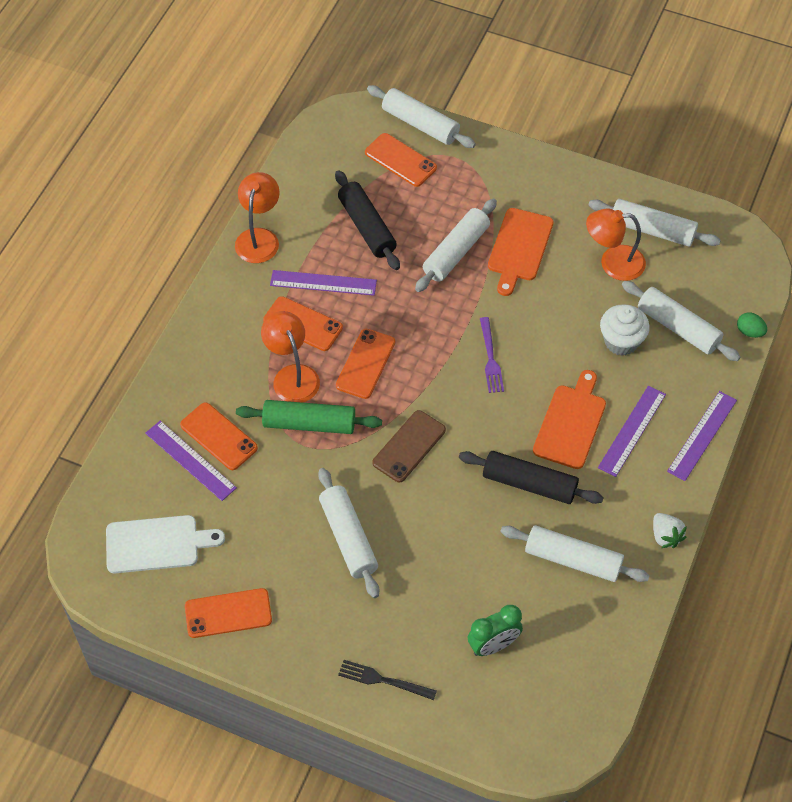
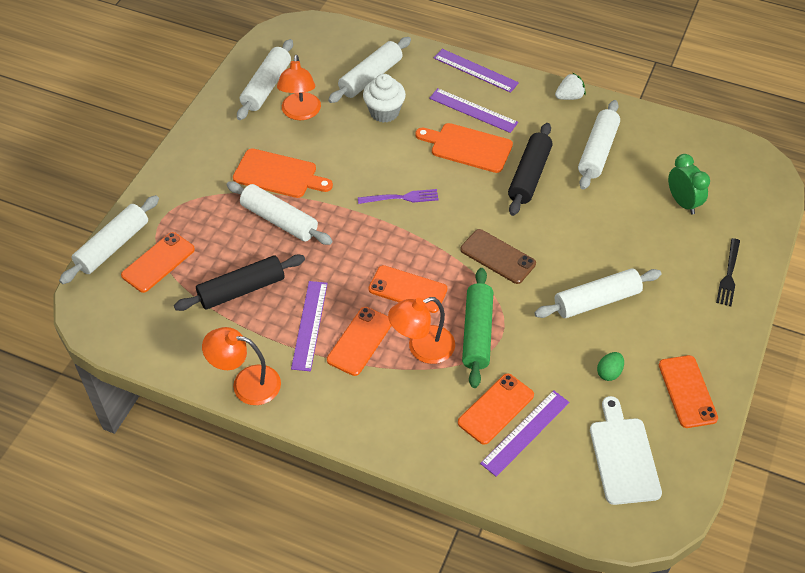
camera: 90 degrees left, 5 degrees down
(749, 332) = (376, 37): green egg -> green egg (609, 372)

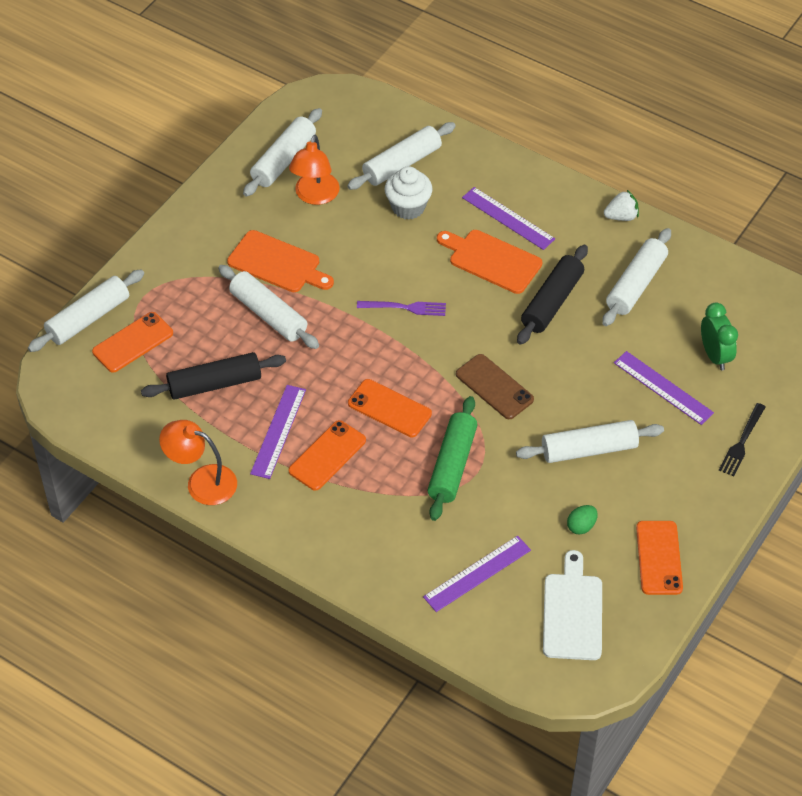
camera: 10 degrees right, 0 degrees up
(422, 348) = (390, 472): orange lamp -> none
(475, 70) = (522, 171): purple ruler -> purple ruler (663, 387)
(496, 409) = (452, 545): orange phone -> none

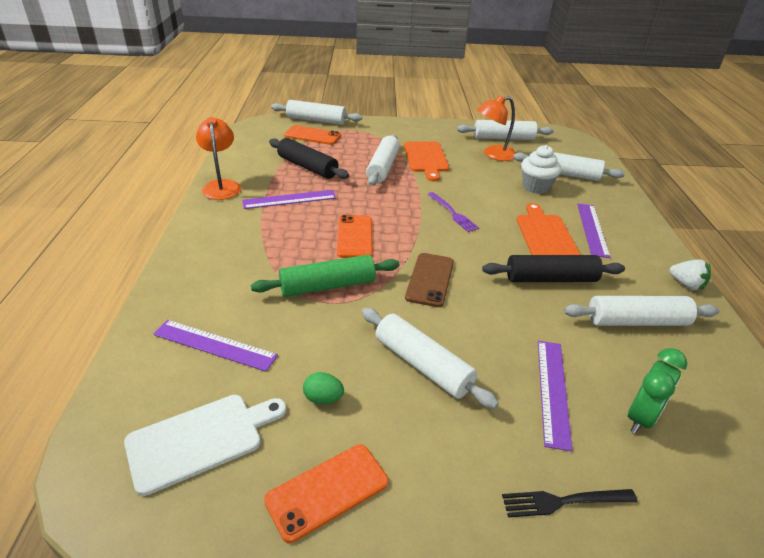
camera: 55 degrees right, 15 degrees down
(327, 455) = (285, 225): orange phone -> none

